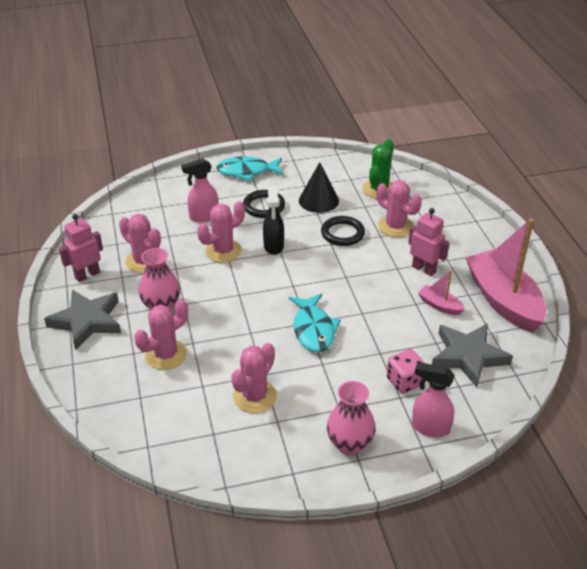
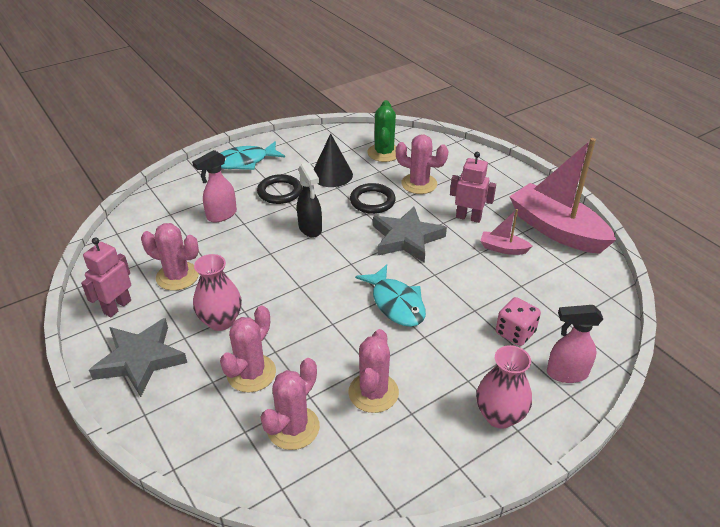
camera: 20 degrees left, 0 degrees up
(223, 251) = (260, 245): pink cactus -> pink cactus (293, 428)
(468, 356) = (558, 291): grey star -> grey star (406, 238)

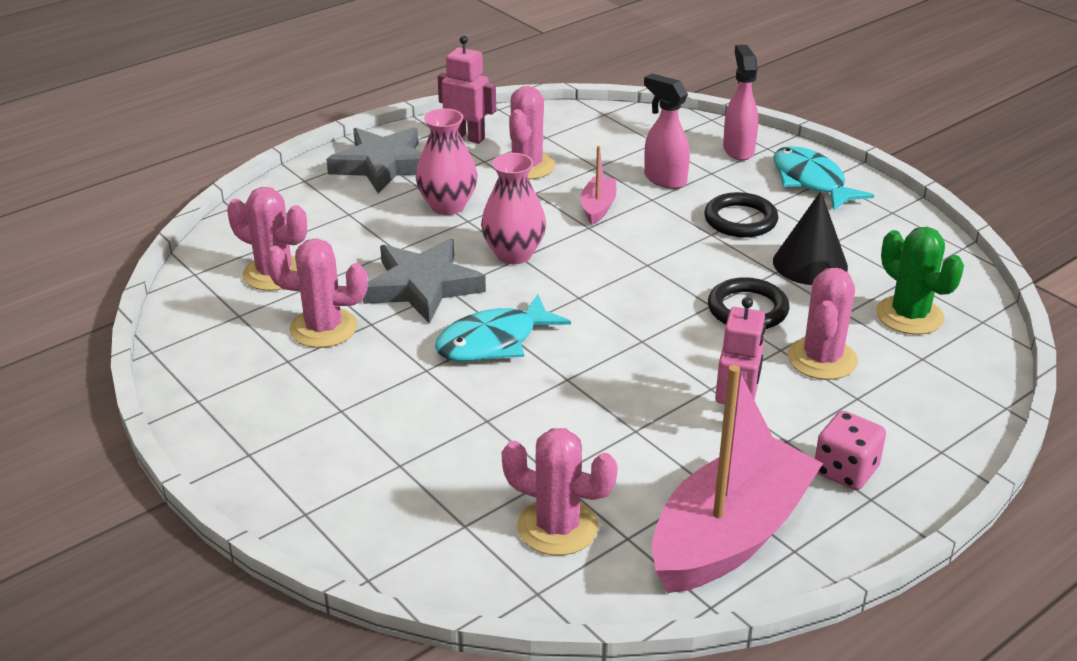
camera: 85 degrees right, 5 degrees down
(251, 373) = (360, 237): pink cactus -> pink cactus (557, 527)
(310, 229) = (653, 255): black spray bottle -> none
(384, 153) = (909, 315): green cactus -> green cactus turned 60 degrees clockwise
(406, 238) = (653, 348): grey star -> grey star (423, 286)
(499, 416) = (274, 437): pink vase -> pink vase (514, 254)
(503, 248) = (652, 458): pink boat -> pink boat (598, 207)
(515, 333) = (437, 461): pink dice -> pink dice (845, 471)
(566, 373) = (349, 512): pink spray bottle -> pink spray bottle (738, 150)

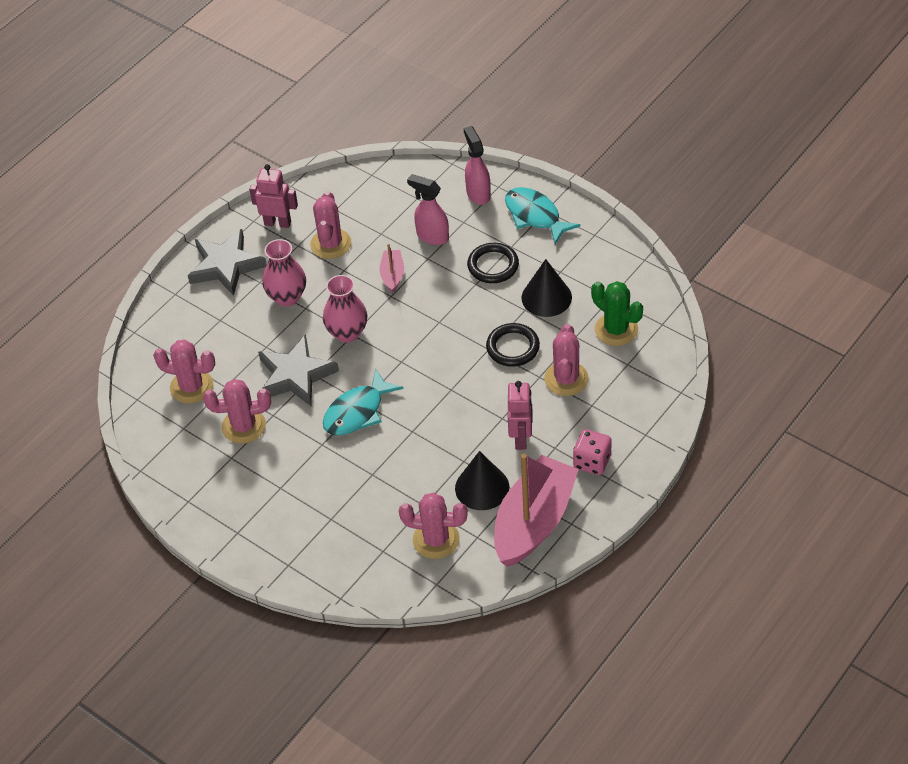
camera: 10 degrees left, 15 degrees up
(655, 470) = (482, 487): none -> black cone

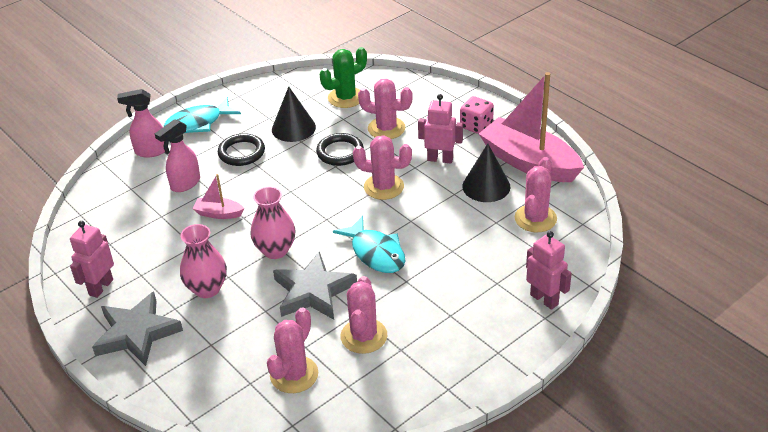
camera: 80 degrees left, 10 degrees down
(313, 561) = (544, 299): none -> pink robot
(331, 244) = (154, 251): pink cactus -> pink cactus (383, 187)

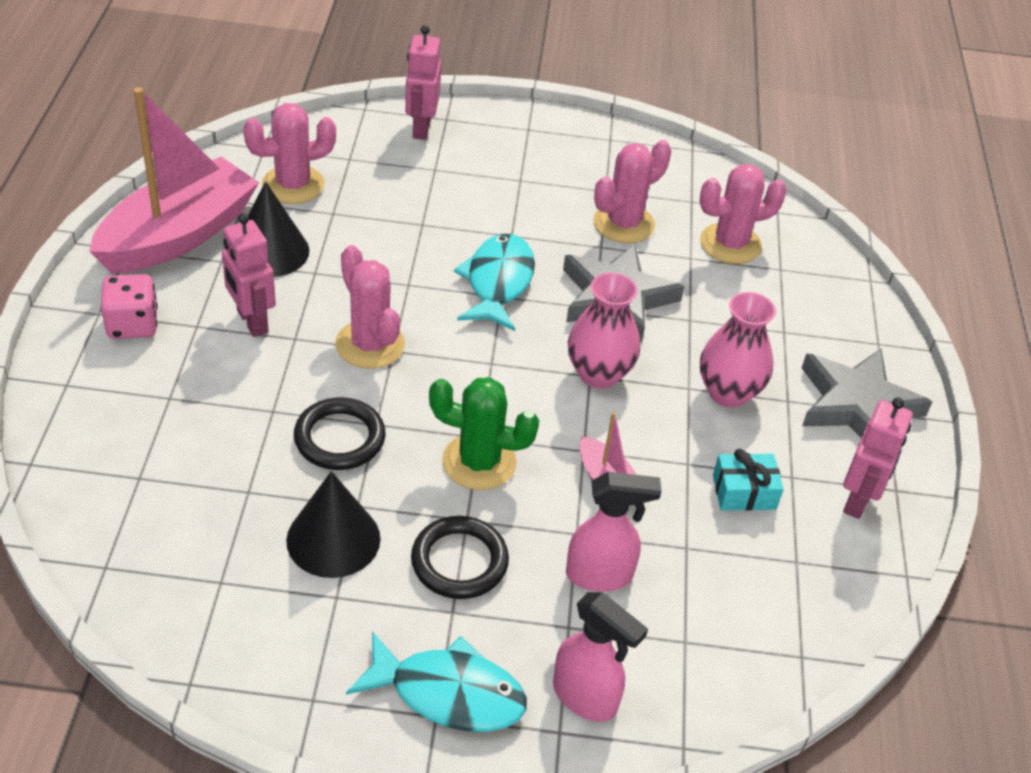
camera: 140 degrees left, 5 degrees up
(100, 287) = (858, 500): pink robot -> pink robot turned 45 degrees counterclockwise
(157, 252) = (744, 492): none -> turquoise gift
(346, 98) = (183, 527): green cactus -> green cactus (479, 462)
(386, 128) = (228, 420): pink cactus -> none
(529, 162) = (178, 235): pink boat -> pink boat turned 135 degrees counterclockwise

